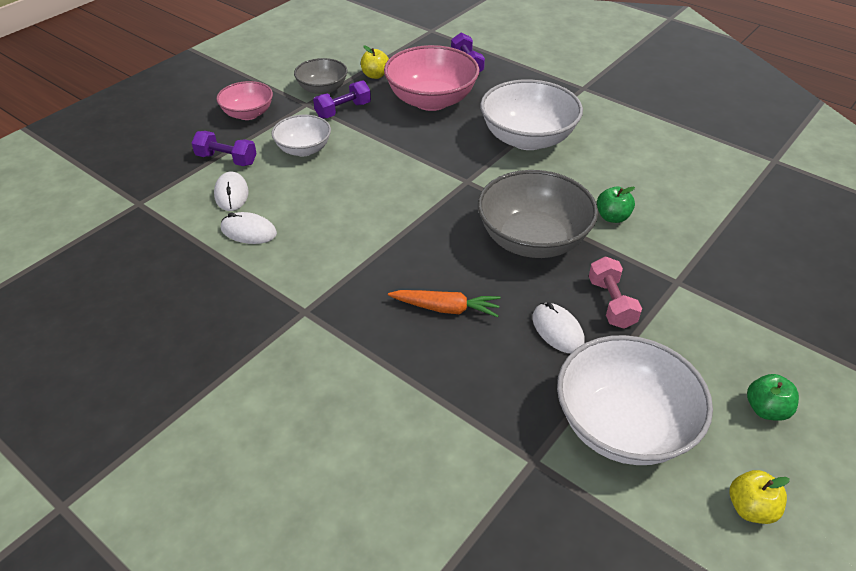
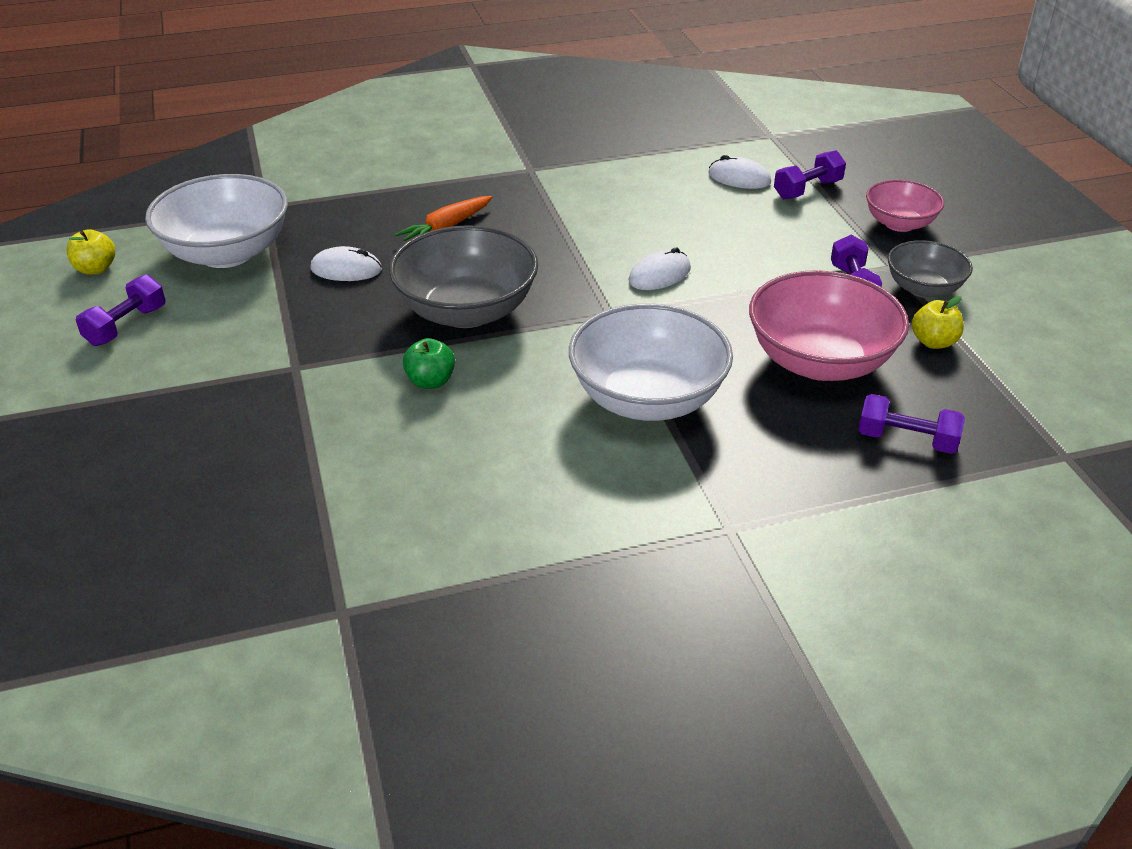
camera: 125 degrees right, 5 degrees down
(248, 231) = (667, 172): white mouse -> white mouse (659, 275)
(303, 149) = (784, 236): white bowl -> none
(611, 303) = (330, 312): pink dumbbell -> none
(766, 409) = (126, 326): green apple -> purple dumbbell

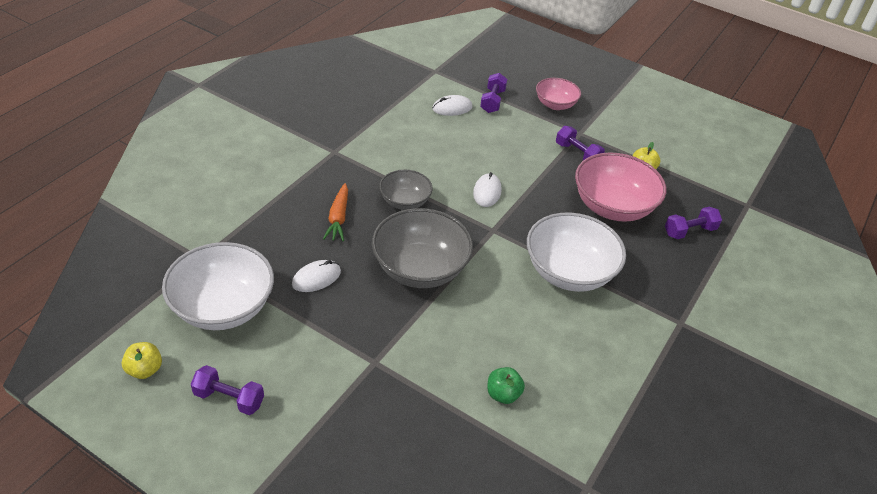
camera: 45 degrees left, 5 degrees up
(126, 326) = (229, 398): purple dumbbell -> purple dumbbell turned 60 degrees counterclockwise
(430, 381) = (458, 325): green apple -> green apple (503, 394)
(923, 288) = (606, 140): grey bowl -> grey bowl (405, 201)

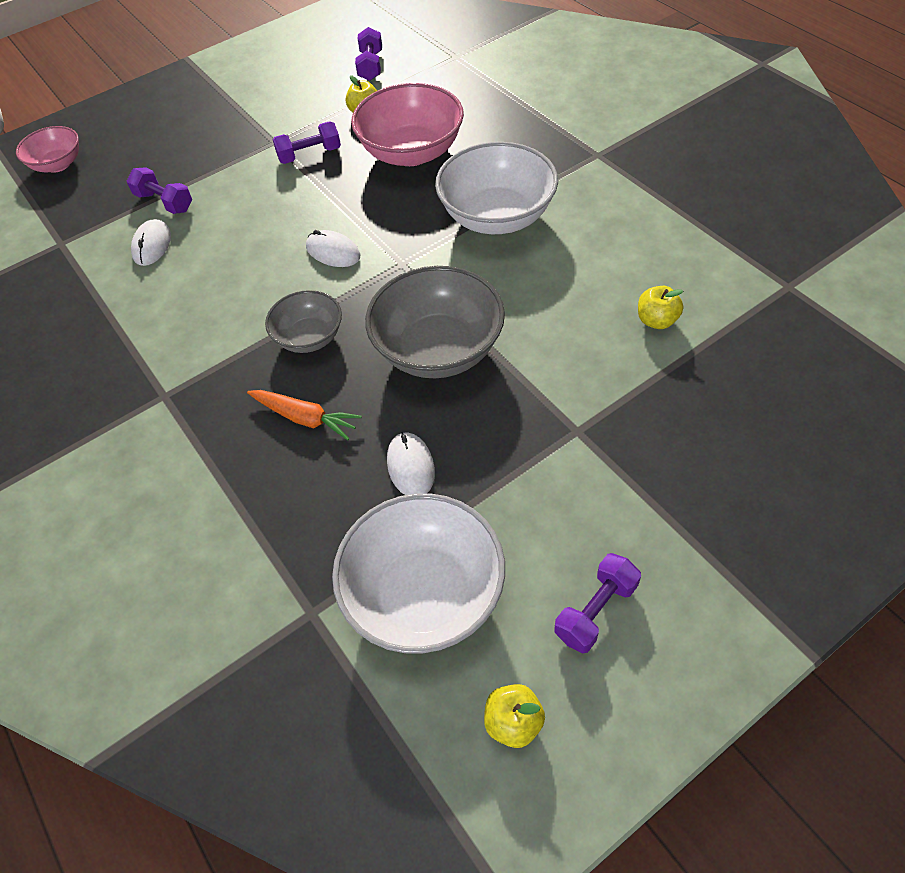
camera: 60 degrees left, 10 degrees up
(503, 394) = (656, 320): green apple -> yellow apple
(555, 104) = (209, 148): pink bowl -> pink bowl (58, 164)
(689, 231) = (475, 107): purple dumbbell -> purple dumbbell (371, 66)

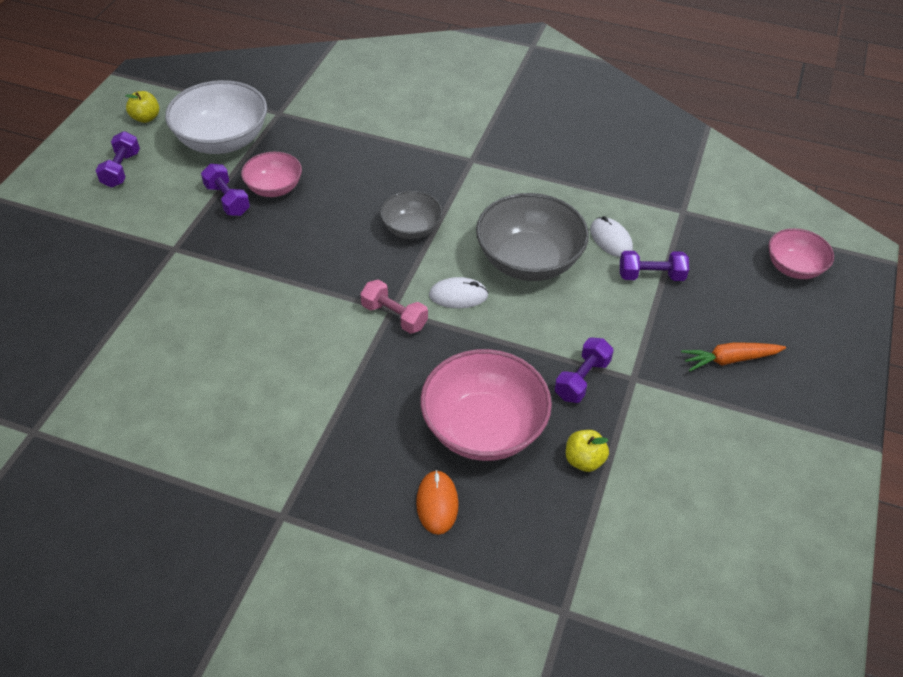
camera: 140 degrees right, 5 degrees down
(305, 418) = (365, 185): orange carrot -> orange carrot (729, 360)
(371, 66) = (651, 539): purple dumbbell -> purple dumbbell (227, 200)
(404, 257) = (394, 316): none -> pink dumbbell
(410, 466) = (274, 188): white mouse -> pink bowl
(438, 349) = (308, 259): grey bowl -> grey bowl (529, 261)
(484, 124) = (437, 503): none -> orange mouse
(497, 216) = (341, 390): white bowl -> none
(656, 320) = (145, 350): yellow apple -> none

